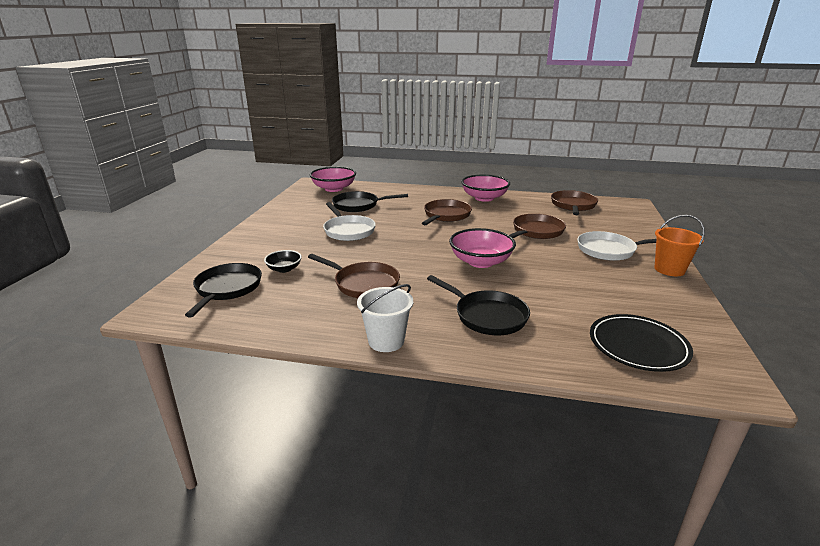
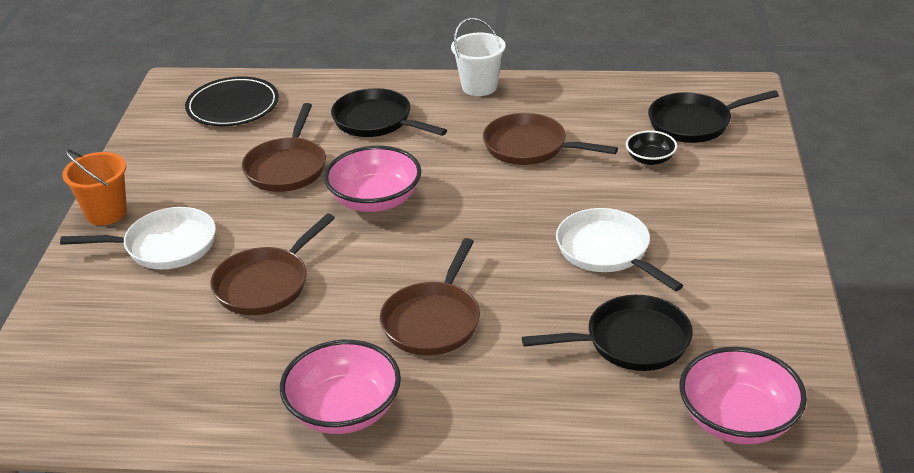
camera: 175 degrees right, 10 degrees up
(227, 289) = (694, 123): black pan -> black pan turned 75 degrees clockwise
(573, 206) = (143, 394): brown pan -> brown pan (287, 167)

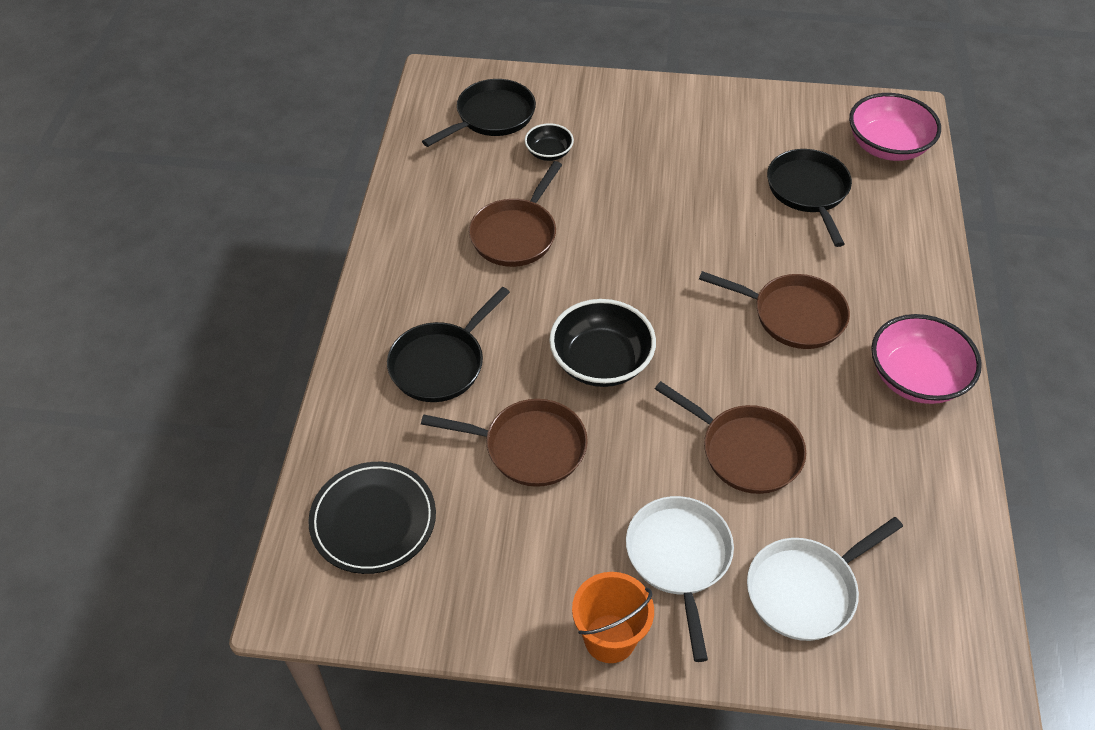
camera: 90 degrees left, 15 degrees up
(375, 200) = (601, 362): pink bowl -> black bowl
(479, 87) = (384, 270): white bucket -> none
(607, 251) = (690, 194): white pan -> white pan (806, 590)
(694, 123) = (491, 117): black pan -> black pan turned 120 degrees counterclockwise

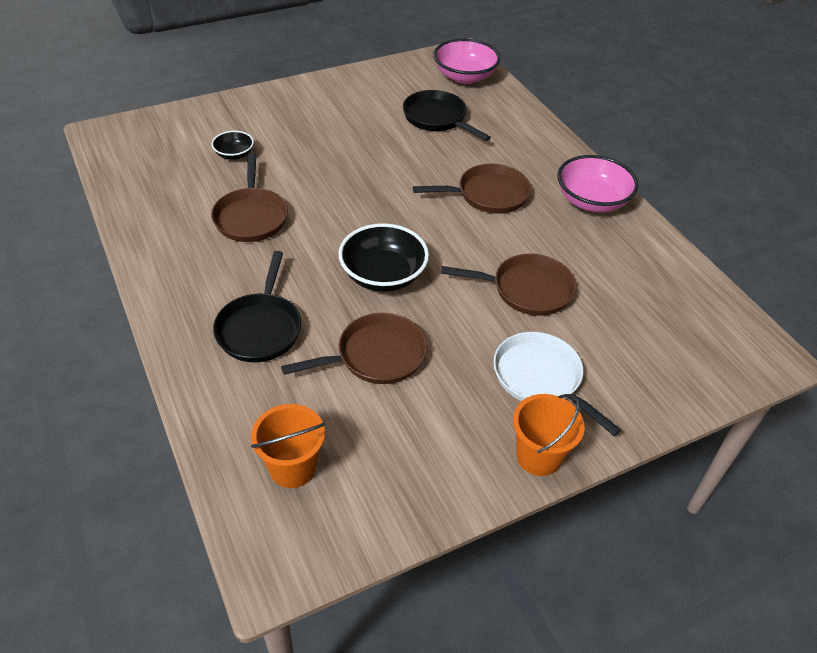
camera: 35 degrees left, 5 degrees down
(373, 520) = (292, 468): black plate -> orange bucket
(491, 117) = (169, 146): black pan -> none
(806, 590) = (635, 357): white pan -> none

